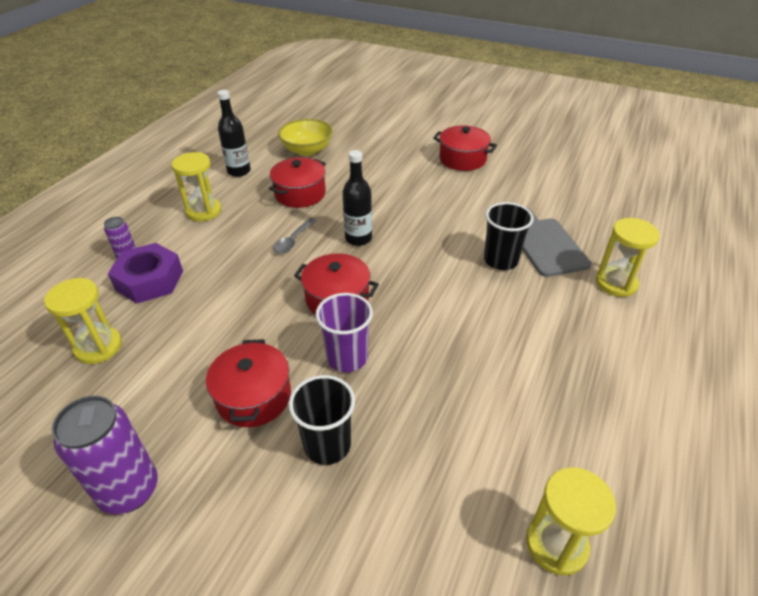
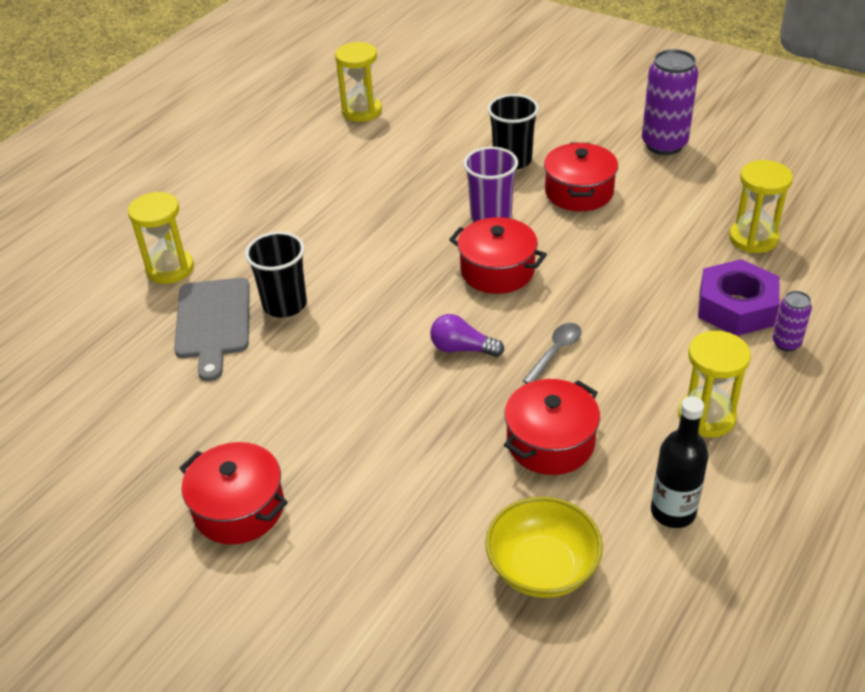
camera: 170 degrees left, 0 degrees up
(358, 238) = (462, 349): black bottle -> purple light bulb

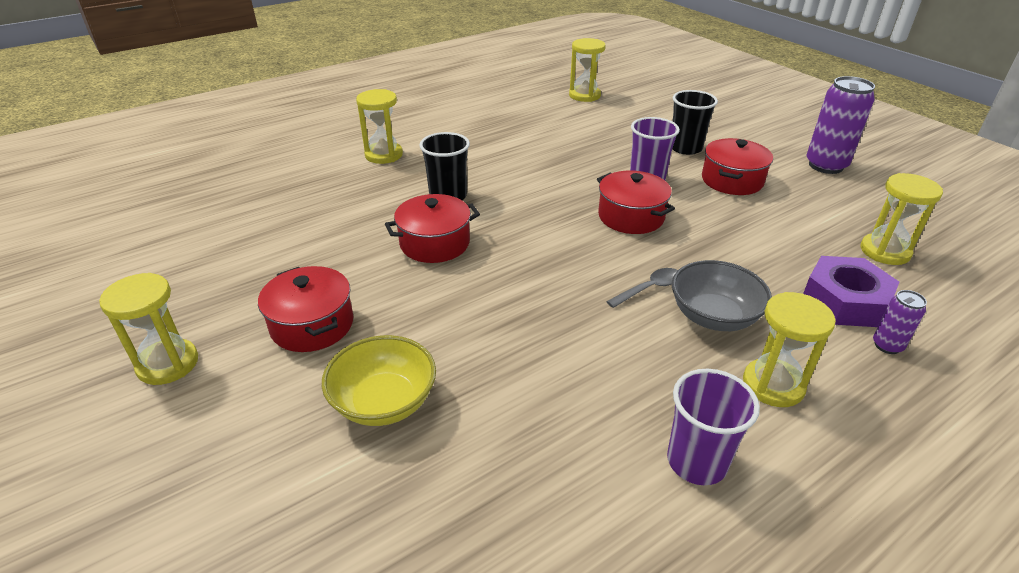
camera: 20 degrees right, 5 degrees down
(114, 605) = (168, 364): none -> yellow hourglass
(213, 322) = (388, 194): grey cutting board -> none
(462, 349) = (568, 263): purple light bulb -> none
(542, 568) = (536, 467): yellow bowl -> yellow bowl (384, 402)
(550, 442) = (605, 359): red pot -> red pot (434, 243)
(628, 363) = (713, 316): none -> grey bowl
(673, 512) = (696, 461): black bottle -> purple cup

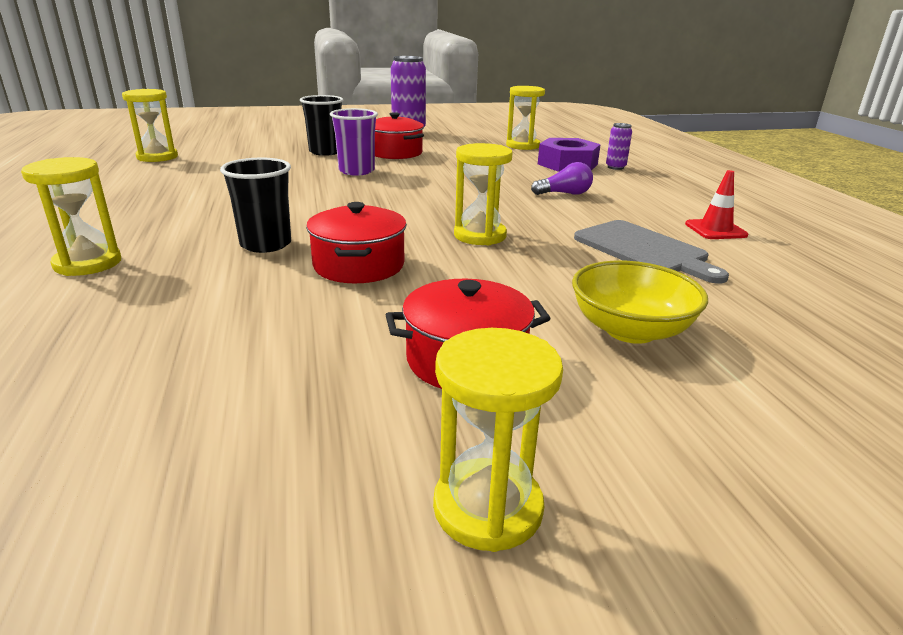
camera: 70 degrees left, 10 degrees down
(576, 398) = (644, 250): none -> grey cutting board
(631, 217) = (409, 187): red pot -> none
(649, 289) = (517, 202): grey spoon -> none
(696, 461) = (715, 230): purple cup -> red traffic cone
(713, 316) = (564, 194): grey bowl -> purple light bulb
(773, 385) = (644, 197): yellow hourglass -> yellow hourglass (480, 235)

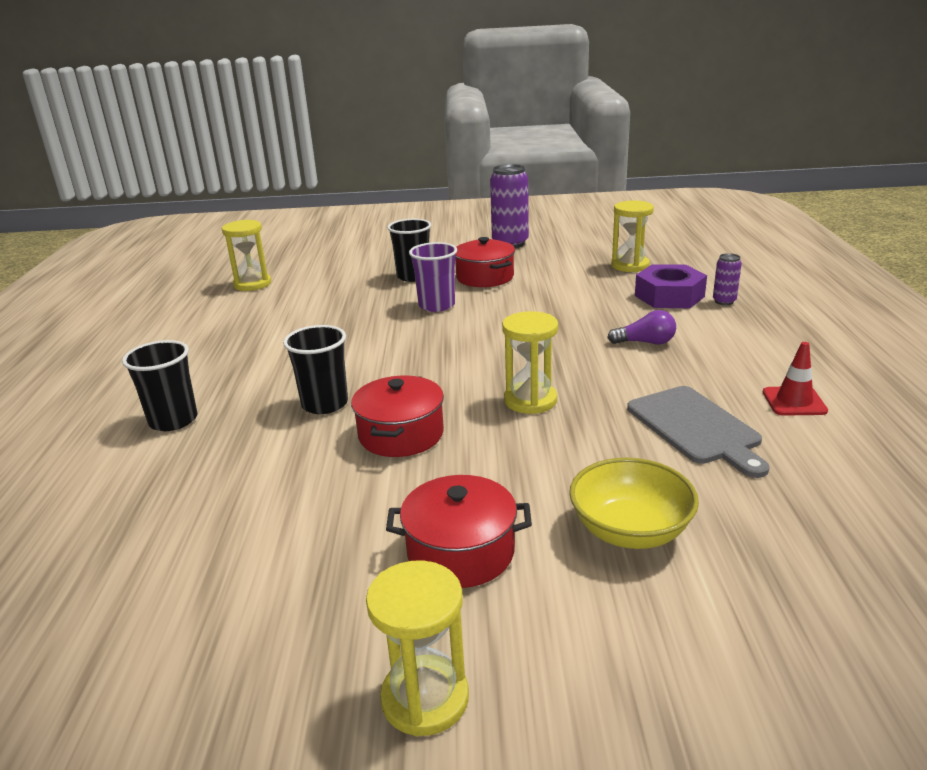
camera: 15 degrees right, 0 degrees up
(88, 263) = (173, 420): yellow hourglass -> black cup

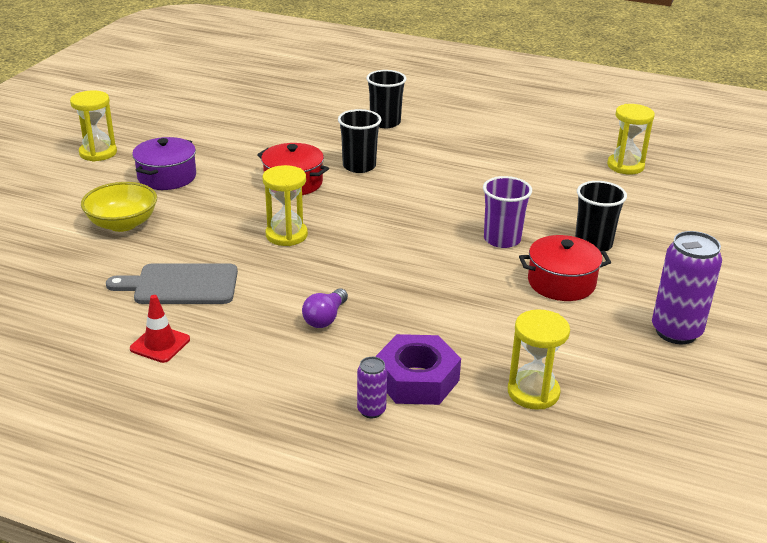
camera: 110 degrees right, 5 degrees up
(461, 552) = (167, 177): red pot -> purple pot

